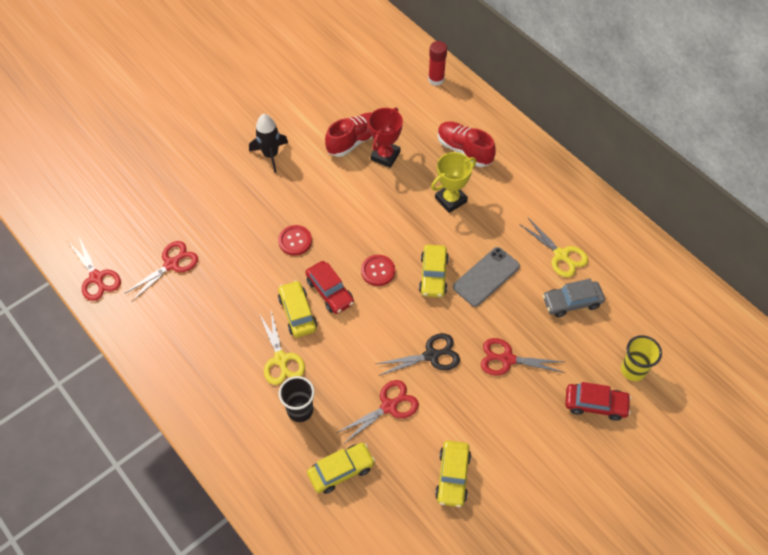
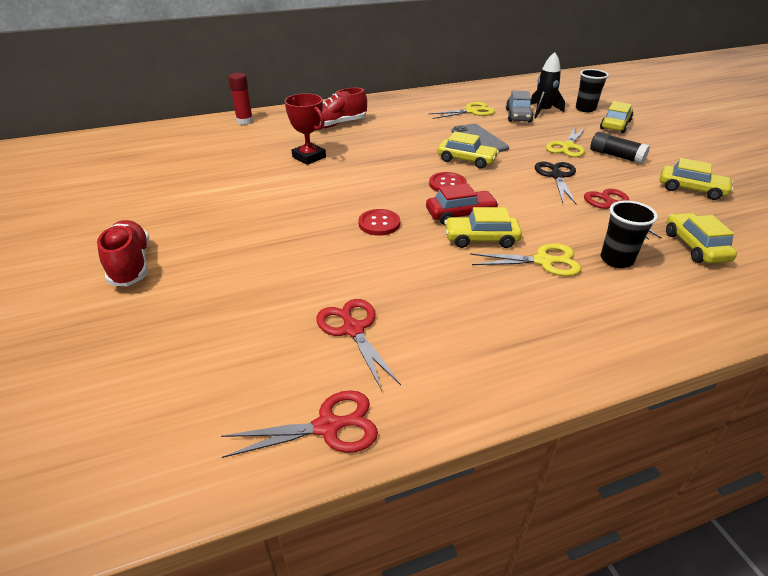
camera: 70 degrees left, 20 degrees down
(270, 155) = (241, 218): black rocket -> black rocket (543, 111)
(354, 141) = (274, 168): red shoe -> red shoe (131, 265)
(451, 200) = (386, 139): yellow trophy -> none
(503, 407) = (616, 156): none -> black glue stick
(507, 359) = (567, 146): red scissors -> yellow scissors
(595, 404) = (615, 125): red car -> yellow car
(633, 370) = (585, 109): yellow cup -> black cup

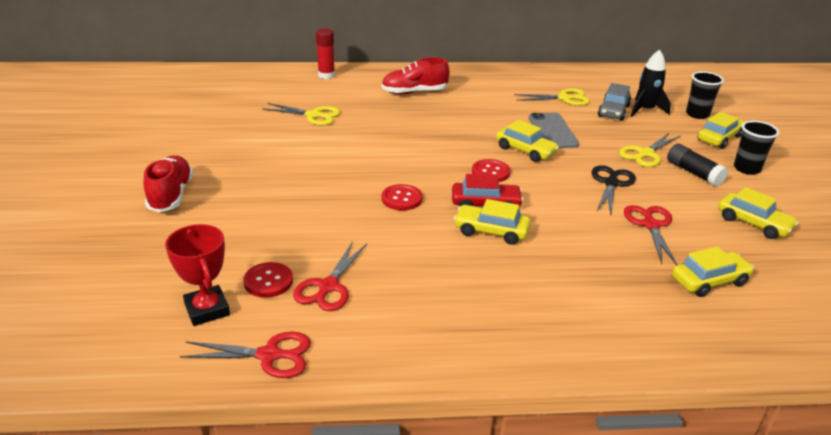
camera: 15 degrees right, 5 degrees down
(285, 338) = (268, 281): none -> red button
(309, 157) = (369, 122): red trophy -> red trophy (207, 309)
(353, 330) = (328, 286): red scissors -> red scissors turned 150 degrees counterclockwise
(543, 261) = (538, 264): yellow scissors -> yellow scissors (313, 115)
(616, 260) = (614, 277): black cup -> black cup (746, 169)
(695, 246) = (709, 281): yellow car -> yellow car turned 60 degrees clockwise

